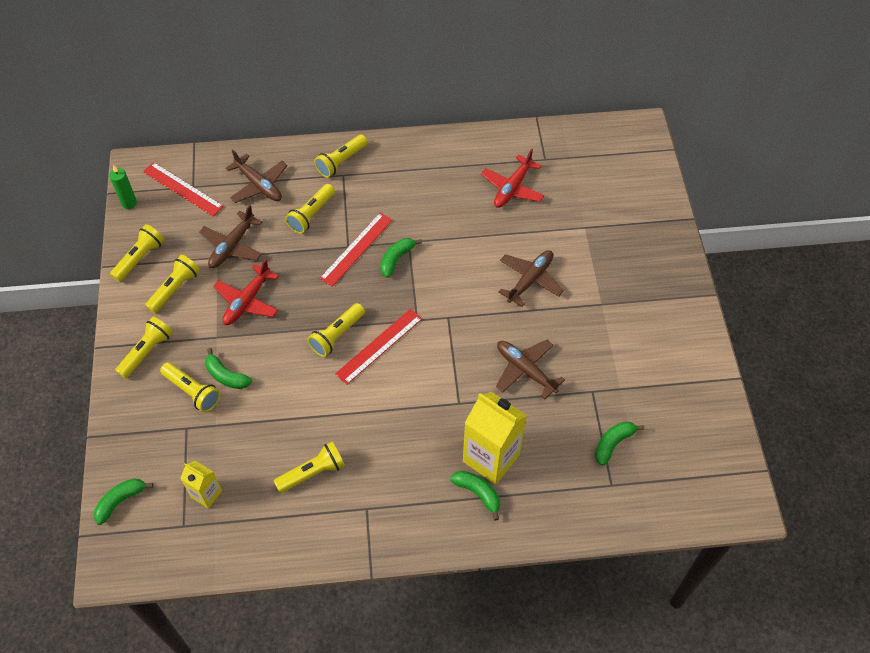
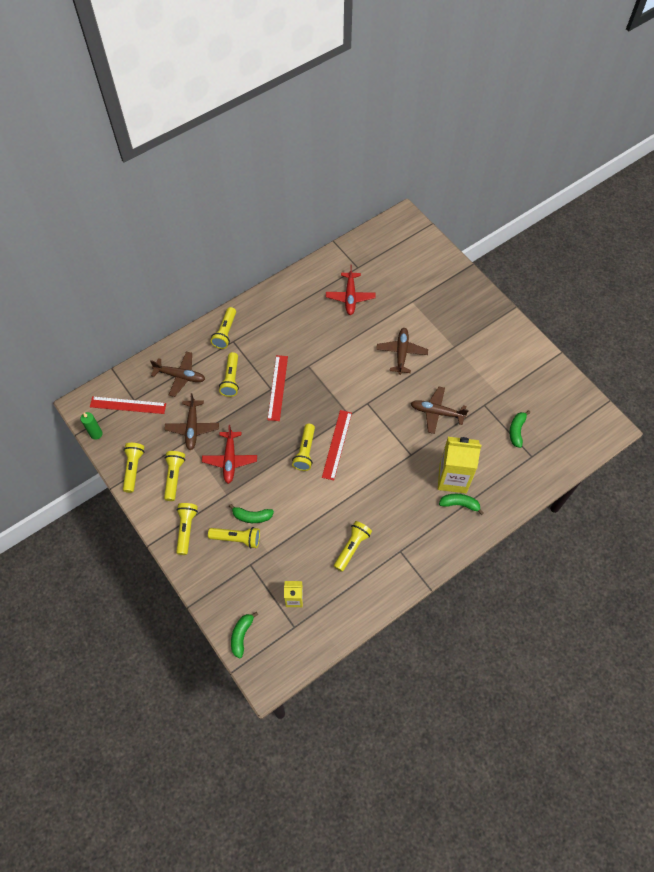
camera: 30 degrees left, 5 degrees up
(396, 259) = (309, 381): green banana -> none

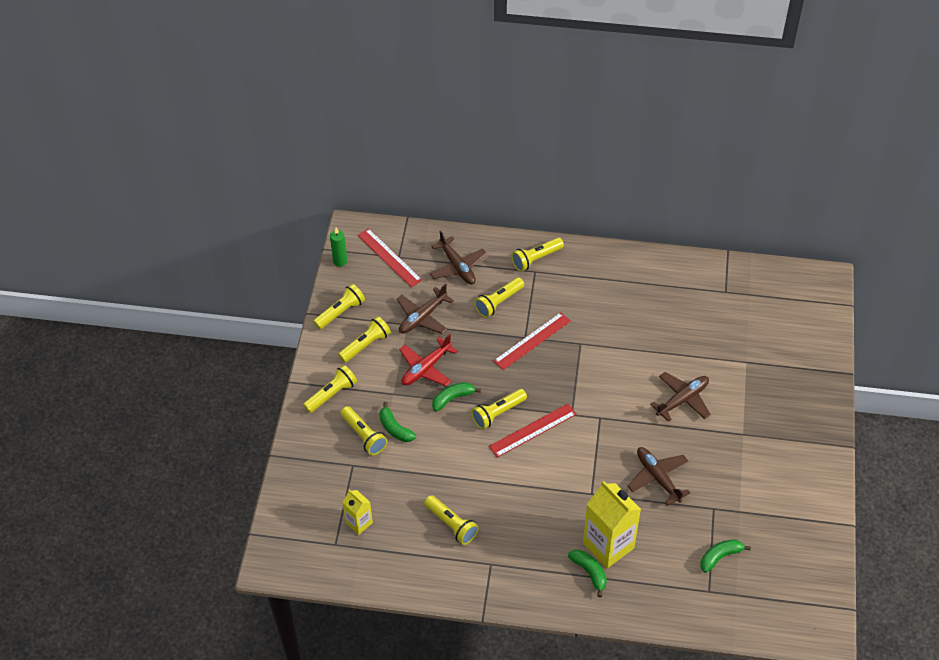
camera: 45 degrees right, 10 degrees down
(242, 635) = (287, 513): green banana -> green banana (452, 398)
(350, 297) = (688, 313): red plane -> none
(352, 547) = (452, 524): yellow flashlight -> yellow flashlight turned 60 degrees clockwise

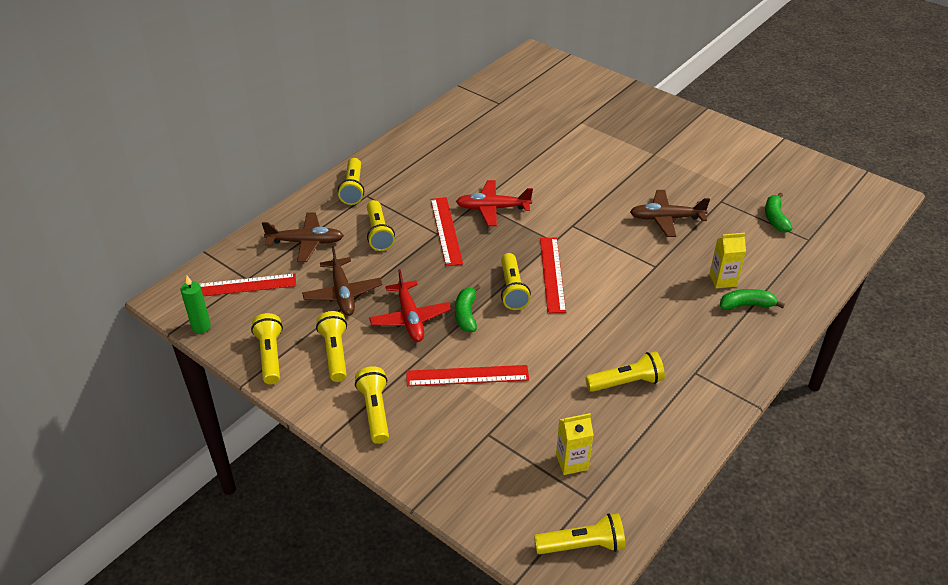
camera: 60 degrees left, 10 degrees down
(364, 436) = (456, 406): yellow flashlight -> yellow flashlight (582, 545)
(395, 428) = (467, 376): green banana -> red ruler
(580, 356) = (492, 208): none -> red plane
(608, 545) = (722, 280): yellow carton -> yellow carton, size x0.54
(683, 399) = (592, 170): brown plane -> none

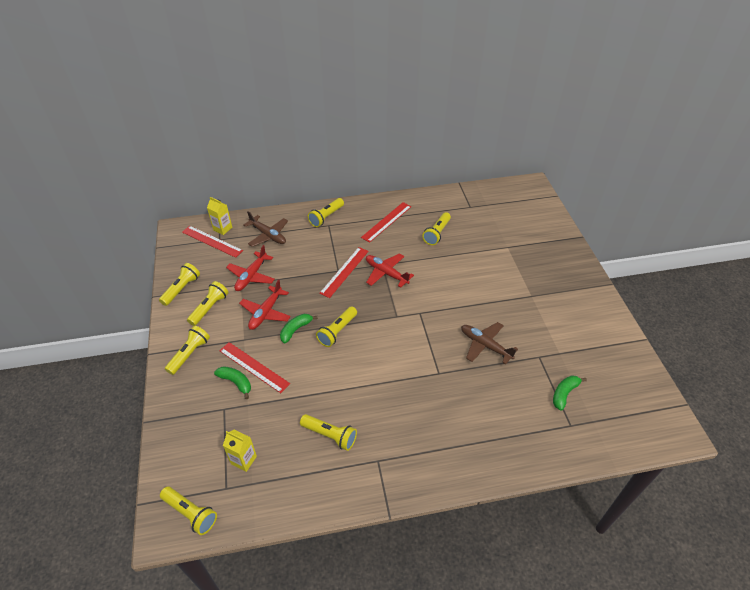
camera: 40 degrees right, 5 degrees up
(201, 326) = (172, 253): green candle -> none
(343, 294) = (251, 276): brown plane -> red plane
(379, 233) = (308, 252): yellow flashlight -> yellow flashlight (437, 233)
(552, 274) = (371, 337): red ruler -> red ruler (386, 222)
(722, 280) = (471, 412): yellow carton -> yellow carton (222, 228)
(746, 305) = (466, 441): green banana -> green banana (236, 382)

